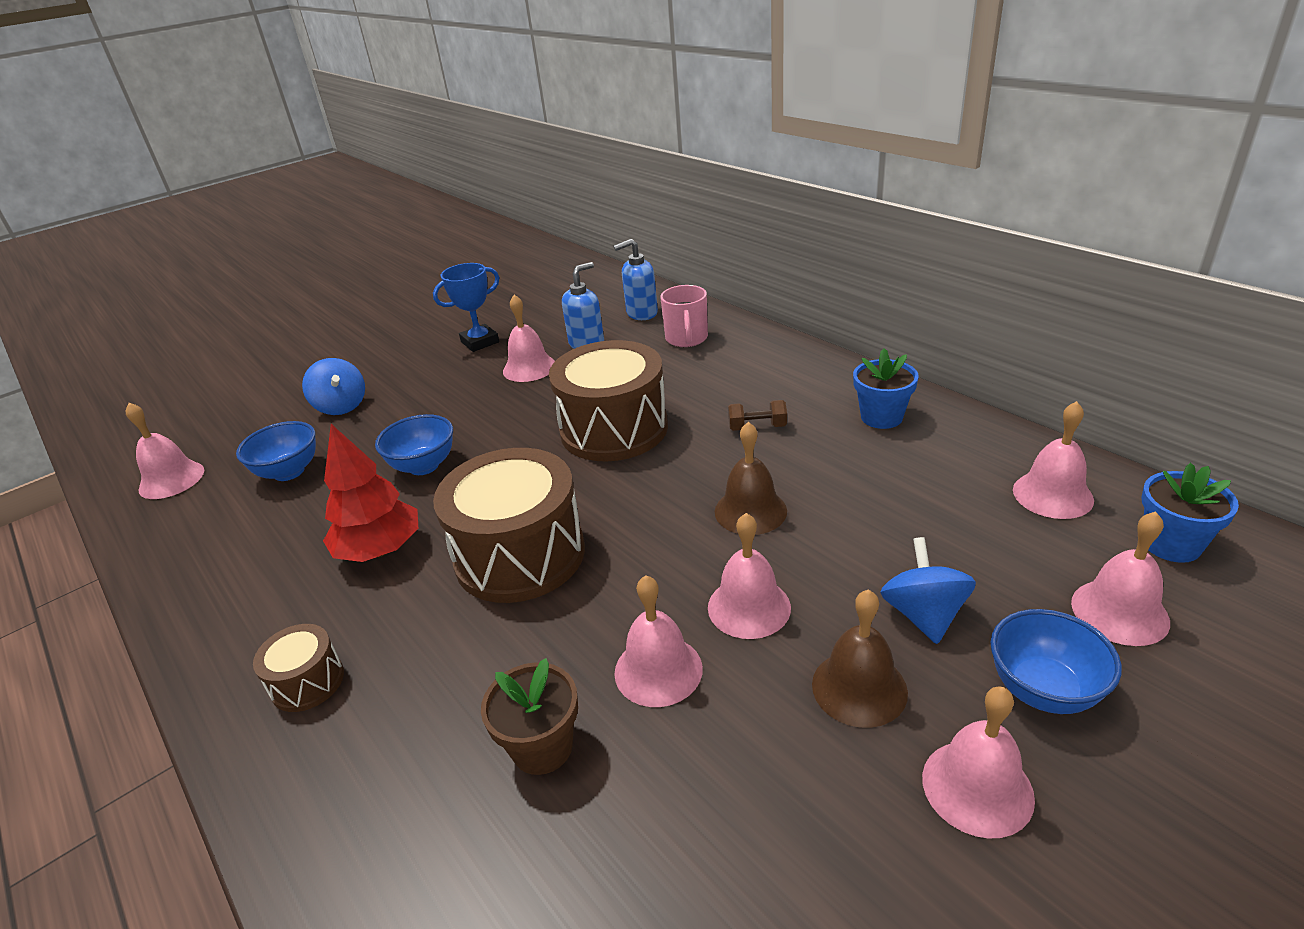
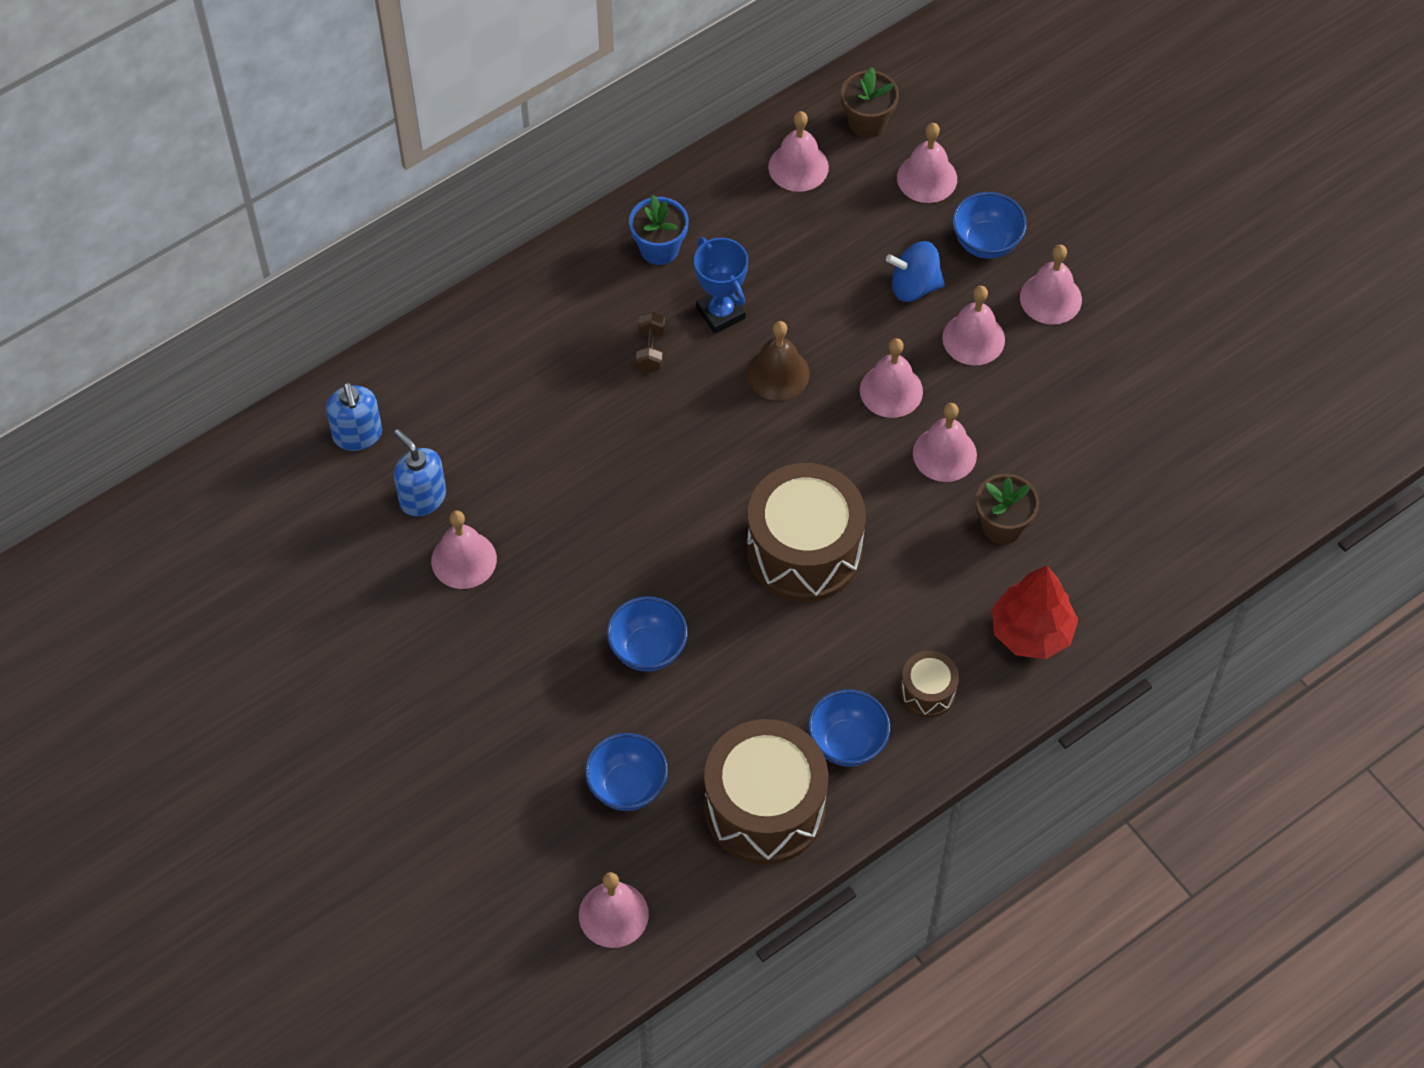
camera: 90 degrees left, 25 degrees up
(269, 614) = (847, 743): none -> blue bowl
(341, 406) = (496, 762): blue spinning top -> none
(380, 550) = (777, 667): red tree -> red tree (1031, 632)
(480, 342) = (374, 622): blue trophy -> blue trophy (720, 313)
(614, 429) = (622, 473): brown drum -> brown drum (765, 807)
(686, 339) = (444, 392): pink mug -> none
(859, 688) = (973, 338): brown bell -> pink bell
(1171, 544) = (867, 122): blue flower pot -> brown flower pot

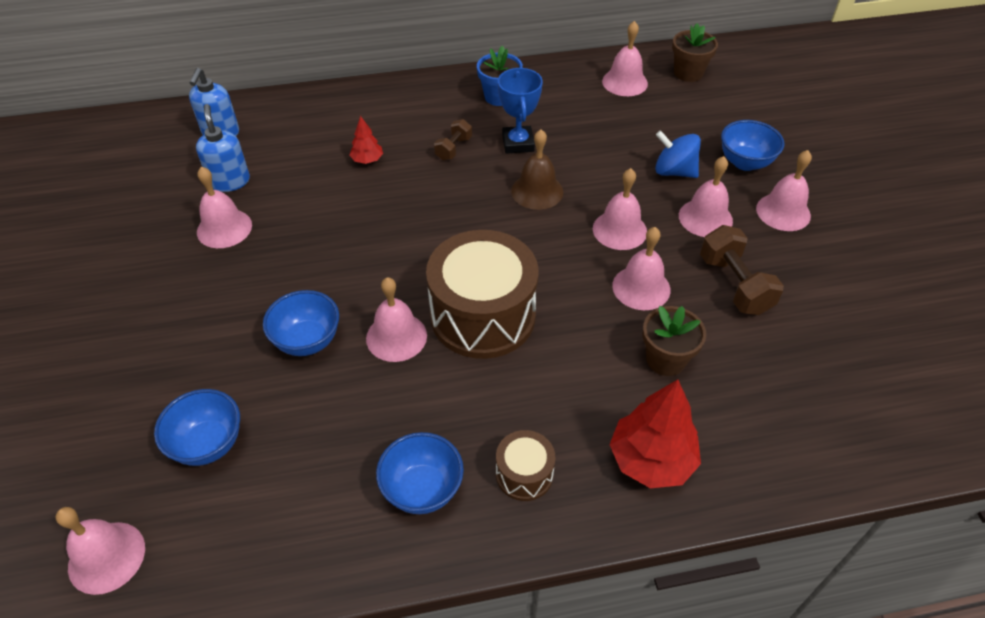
camera: 25 degrees right, 10 degrees down
(561, 405) = (367, 160): none -> red tree
(765, 807) = (310, 517): brown drum -> none
(927, 178) = (716, 113): pink bell -> pink bell (396, 337)
(1034, 413) = (734, 285): none -> brown dumbbell

